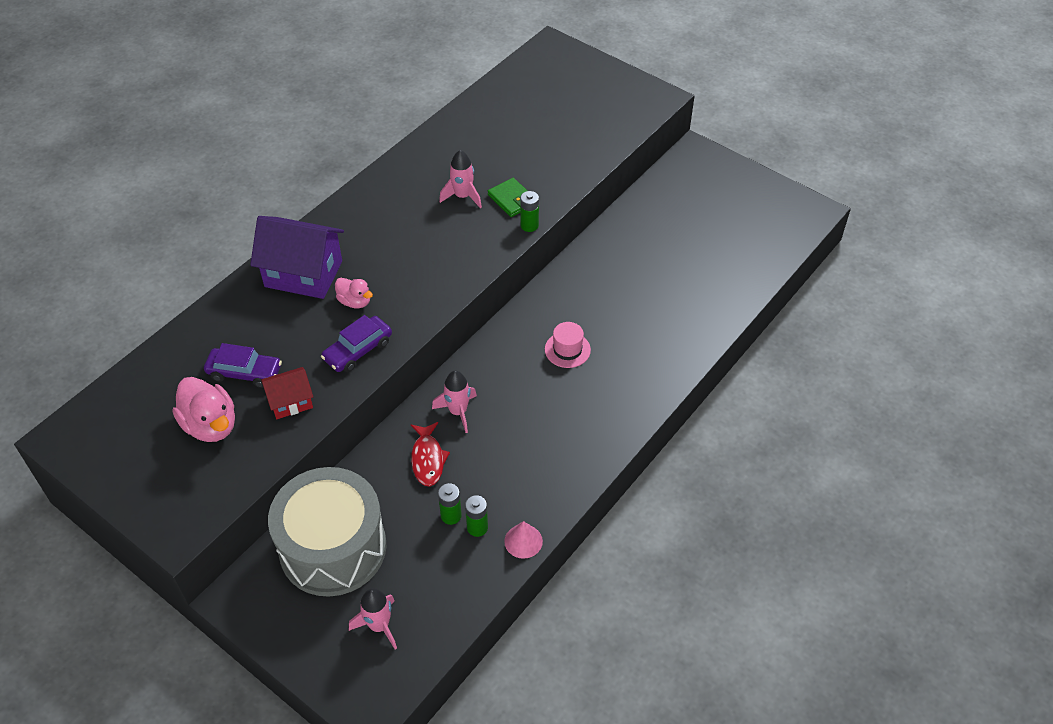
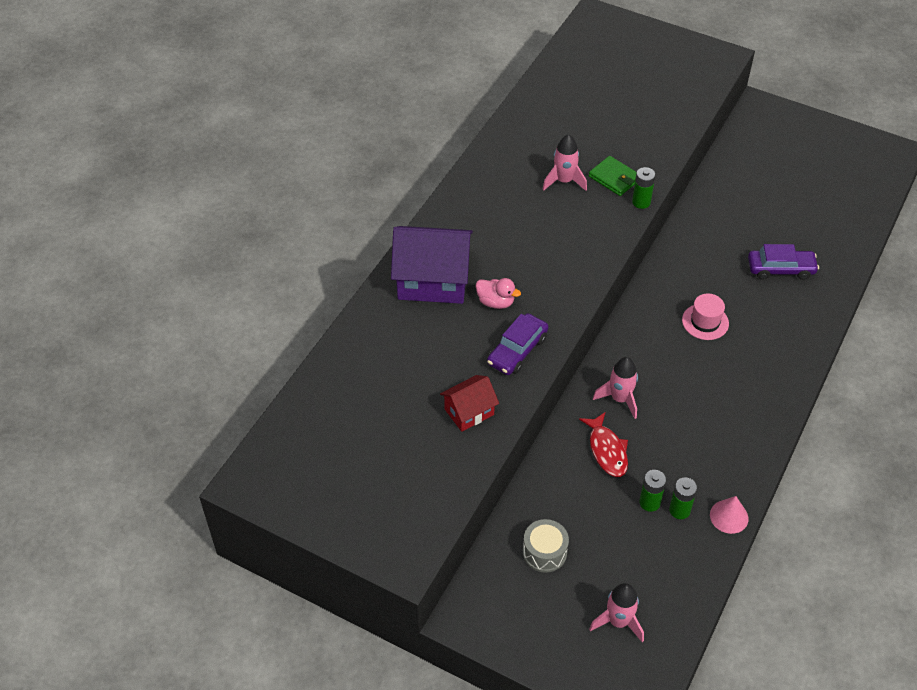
camera: 10 degrees left, 0 degrees up
(211, 425) = (397, 447): pink duck -> none
(245, 372) = (411, 389): purple car -> purple car (780, 269)
(333, 547) = (544, 552): grey drum -> grey drum, size x0.41

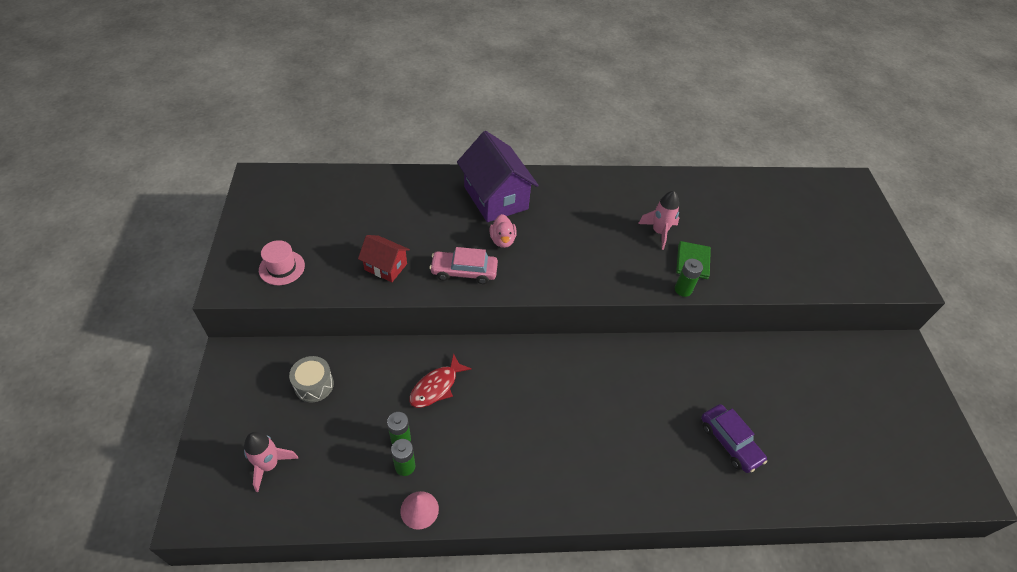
camera: 55 degrees right, 0 degrees up
(517, 350) = (464, 271): purple car -> pink car
(620, 399) = (494, 375): pink rocket -> none
(705, 322) = (620, 405): pink hat -> pink hat (282, 268)

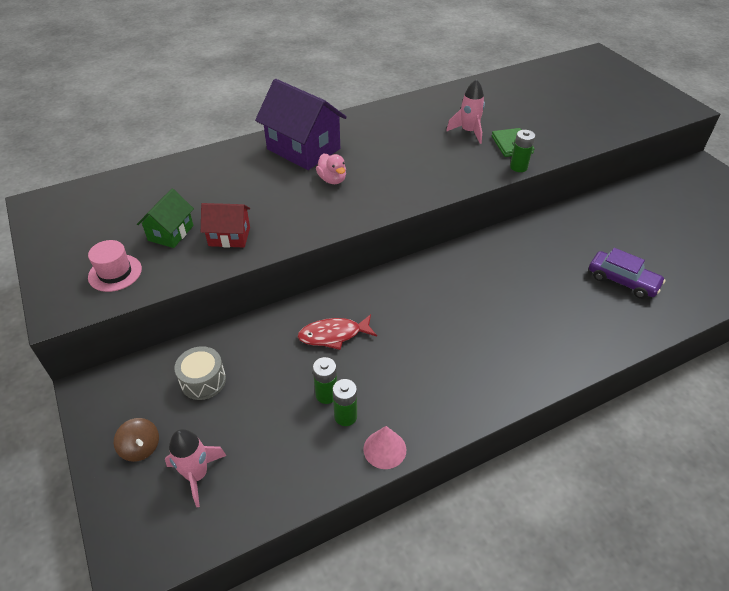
camera: 20 degrees left, 5 degrees down
(241, 423) = (141, 448): none -> brown spinning top
(342, 245) = (171, 233): none -> green house
(436, 387) = (333, 335): red fish -> red fish turned 60 degrees clockwise
(464, 271) = (312, 215): pink car -> none

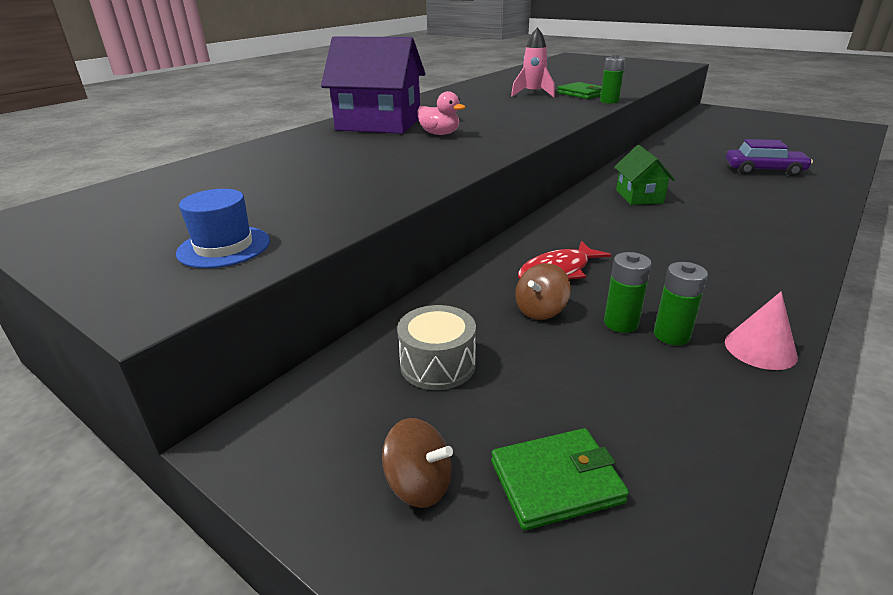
camera: 25 degrees left, 15 degrees down
(115, 273) = (224, 247): pink hat -> blue hat
(171, 233) = (278, 199): green house -> green house (639, 196)
(197, 475) = (556, 481): pink rocket -> green wallet
(229, 236) = (367, 186): red house -> none
(291, 364) = (540, 310): none -> brown spinning top

